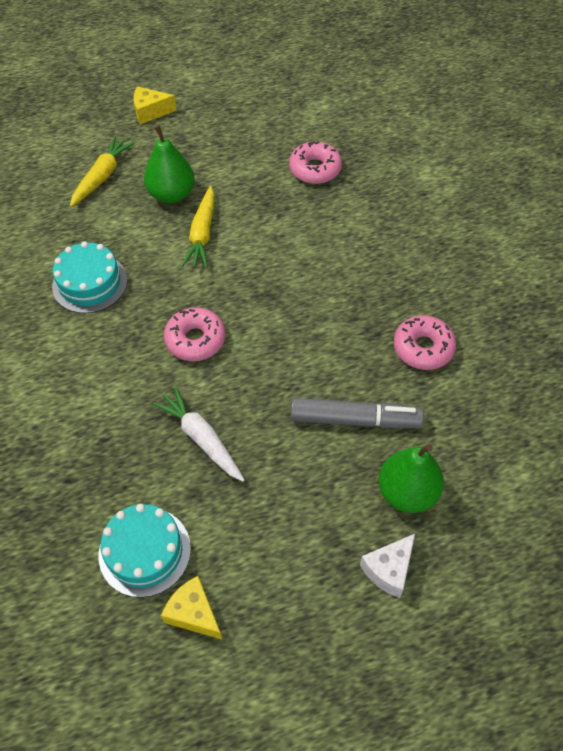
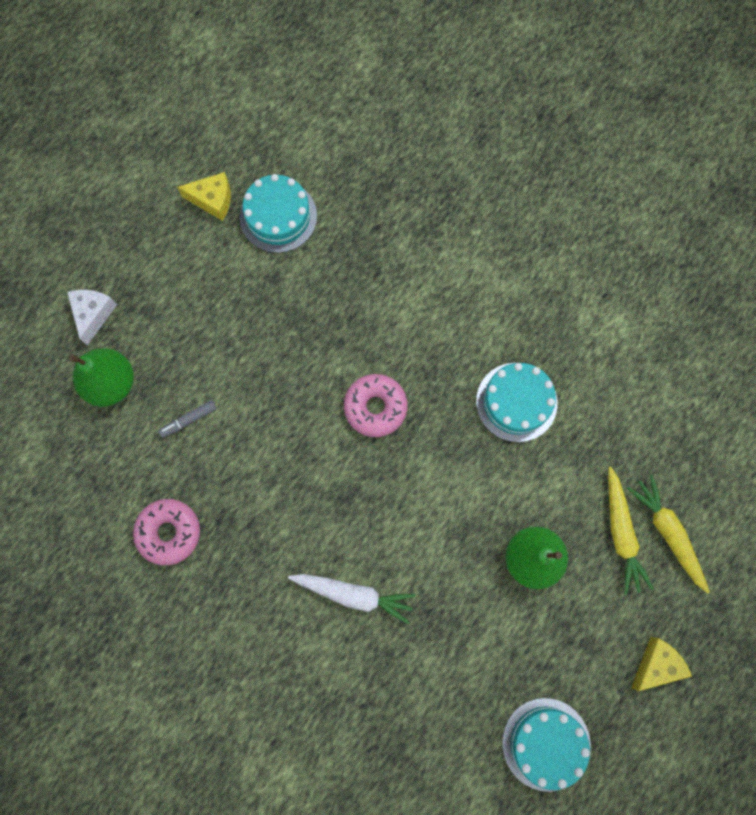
camera: 145 degrees right, 20 degrees up
(201, 438) = (302, 323): white carrot -> white carrot (354, 594)
(202, 234) = (460, 528): yellow carrot -> yellow carrot (667, 532)
(250, 113) = (546, 744): none -> turquoise cake
(315, 169) = (411, 700): pink donut -> none
(355, 419) = (189, 420): grey marker -> grey marker, size x0.48

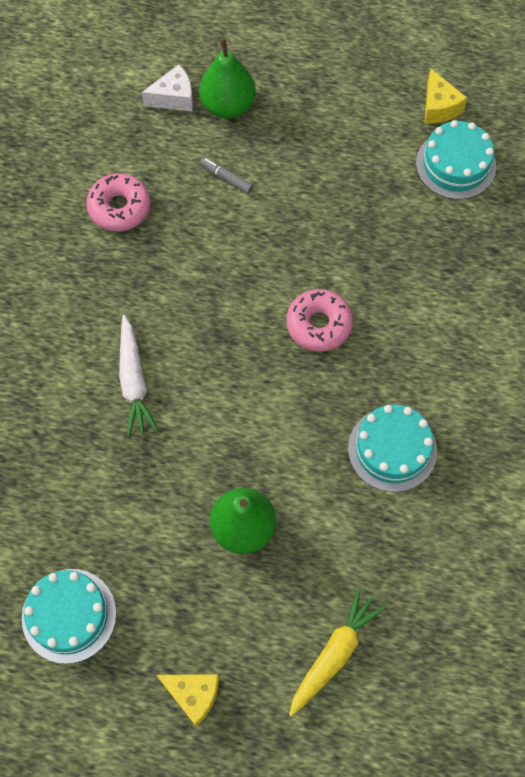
camera: 65 degrees right, 10 degrees down
(93, 314) = (281, 65): white cheese -> white cheese (174, 98)
(621, 533) = (310, 606): yellow carrot -> none

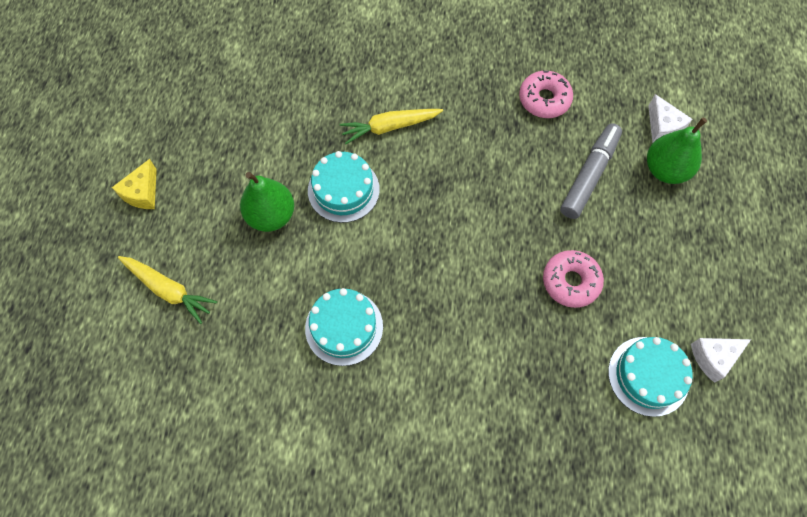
camera: 85 degrees right, 0 degrees up
(69, 615) = (204, 107): turquoise cake -> turquoise cake (343, 190)
(134, 382) = (389, 127): white carrot -> yellow carrot
(226, 178) = (589, 175): grey marker -> grey marker, size x2.09
(319, 324) = (456, 260): pink donut -> pink donut (571, 281)
(439, 107) = (713, 357): yellow cheese -> white cheese

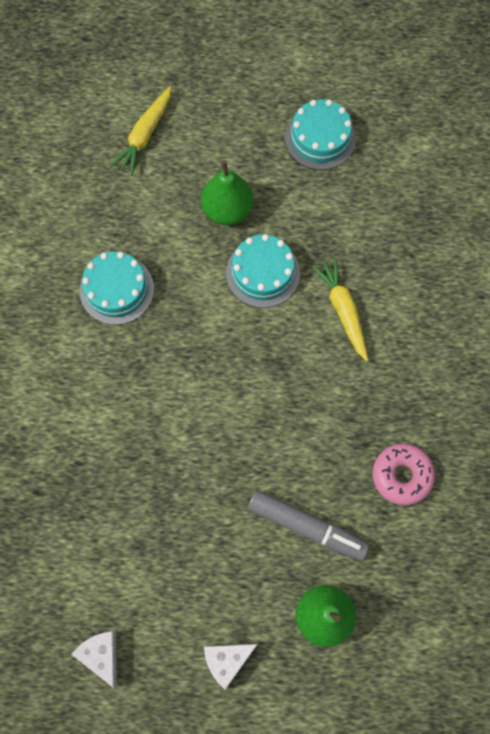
camera: 85 degrees right, 5 degrees up
(142, 193) = (241, 94): yellow cheese -> none
(571, 281) = (177, 505): pink donut -> none
(648, 376) = (80, 584): turquoise cake -> turquoise cake (320, 138)
(662, 127) = (382, 616): white cheese -> white cheese (227, 660)

